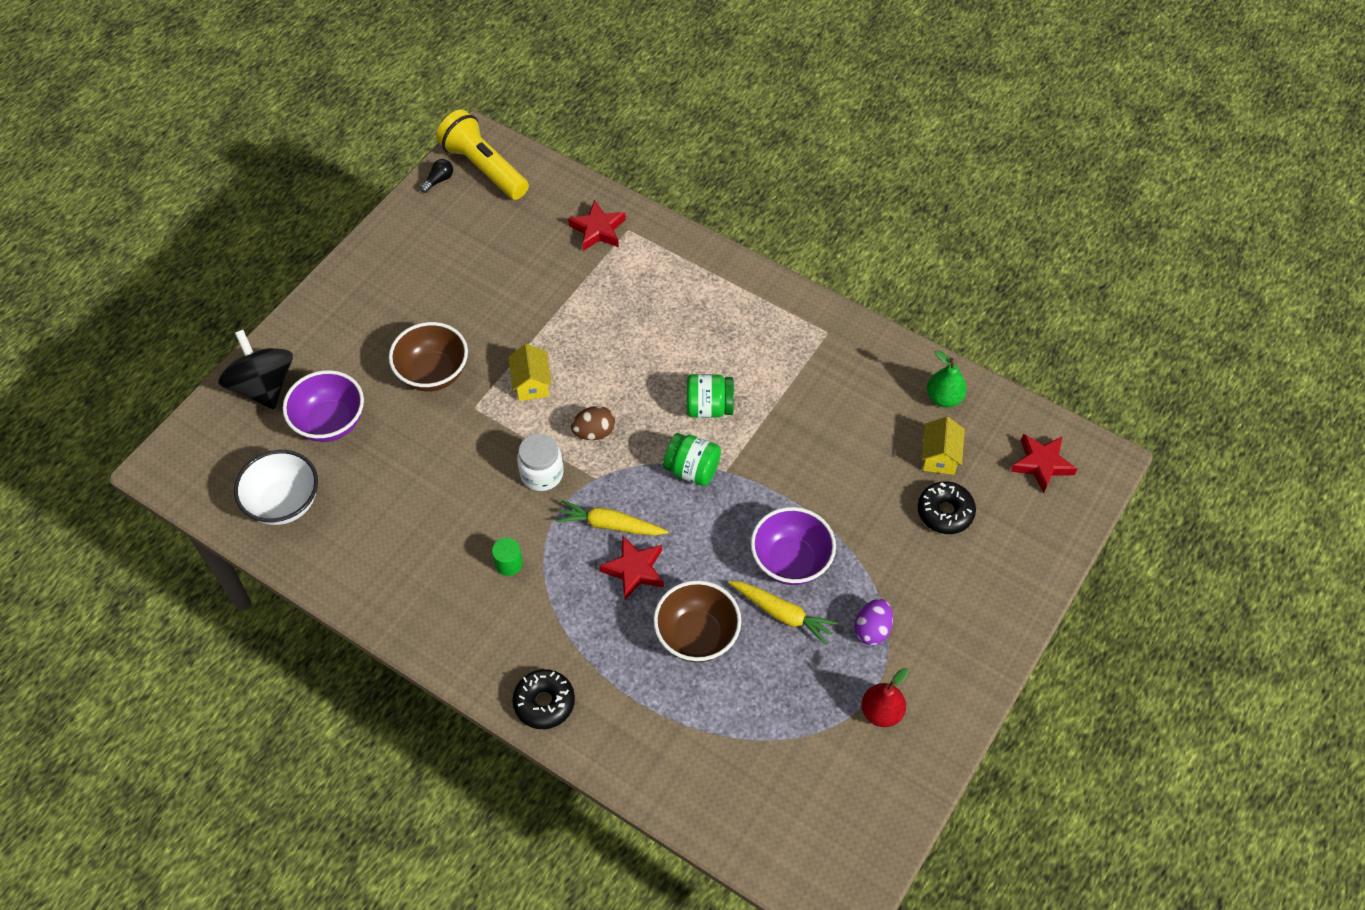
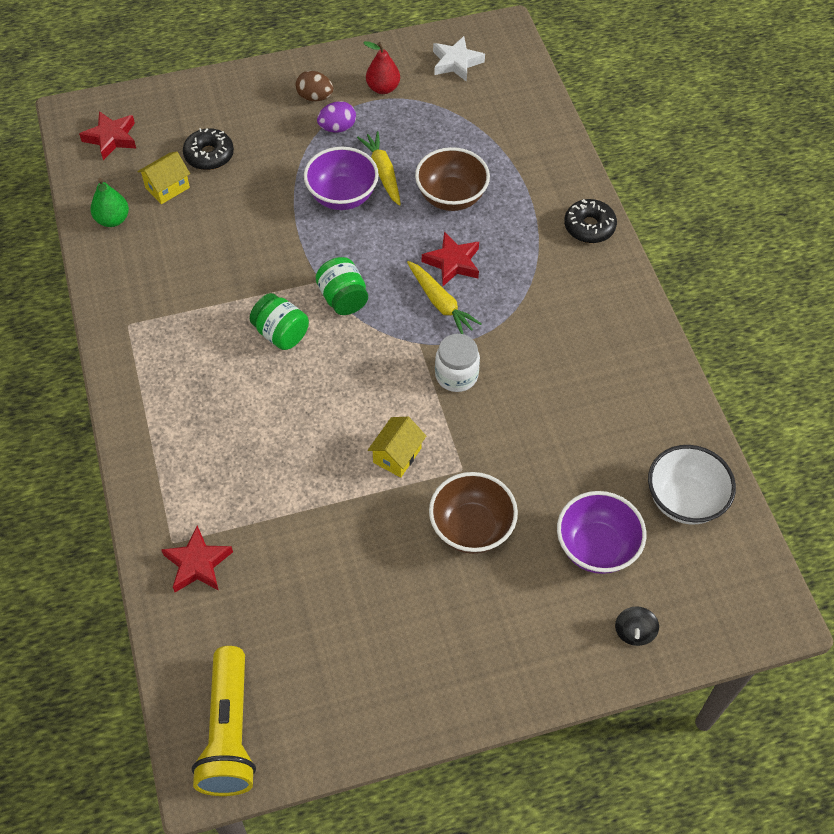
camera: 140 degrees left, 0 degrees up
(263, 386) = (634, 632): black spinning top -> black spinning top, size x0.48
(439, 180) = (287, 754): black light bulb -> none
(509, 563) = (539, 328): green cylinder -> none
(594, 432) = (386, 378): brown egg -> brown egg (315, 97)
(846, 808) = (456, 62): none -> white star

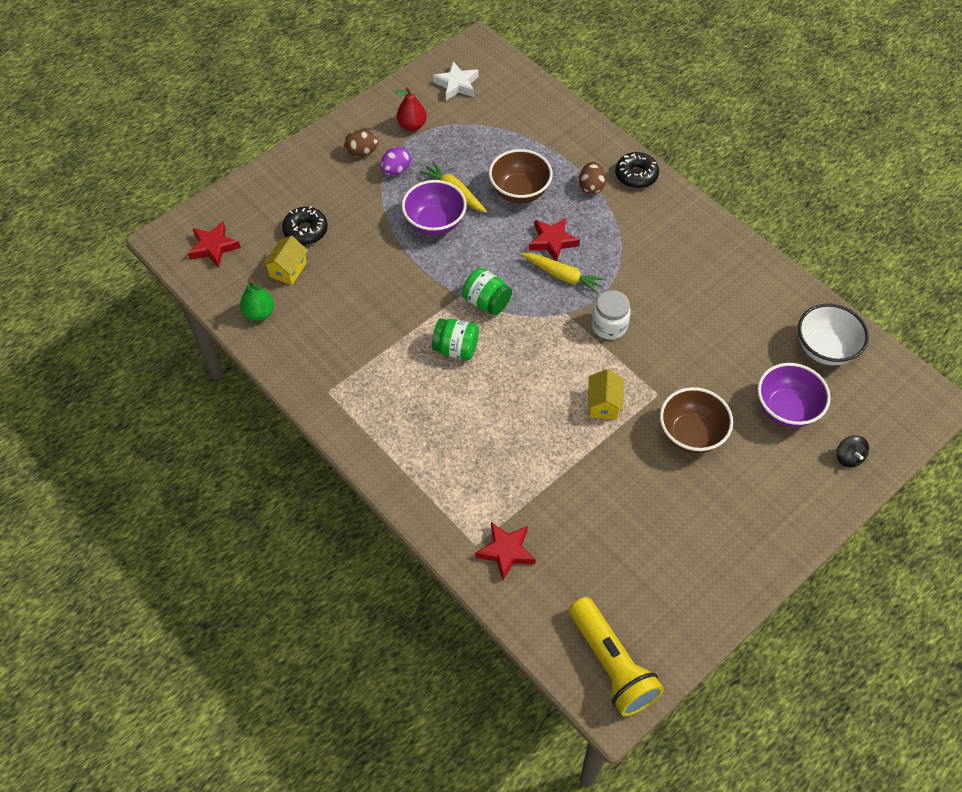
camera: 25 degrees left, 0 degrees up
(531, 221) = (591, 187): none -> brown egg

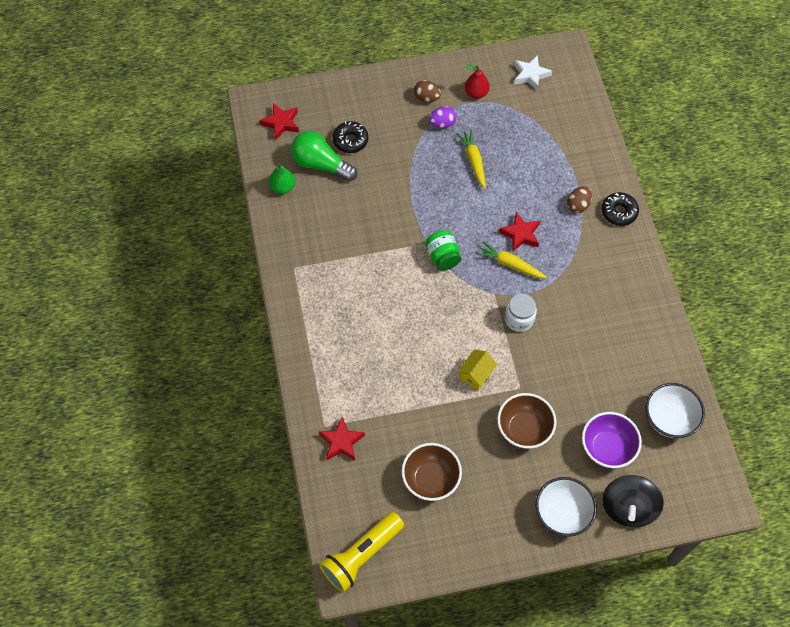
camera: 30 degrees right, 5 degrees up
(288, 269) = (321, 164): yellow house -> green light bulb
(435, 223) = (444, 178): purple bowl -> none
(456, 349) = (399, 281): green jar -> none
(519, 191) = (522, 183): brown bowl -> brown bowl (430, 479)
(563, 276) = (510, 264): yellow carrot -> yellow carrot turned 150 degrees clockwise
(611, 664) = (361, 556): yellow flashlight -> yellow flashlight turned 45 degrees clockwise
(789, 499) = (562, 513): none -> white bowl
(849, 457) = (628, 508): black spinning top -> black spinning top, size x2.08

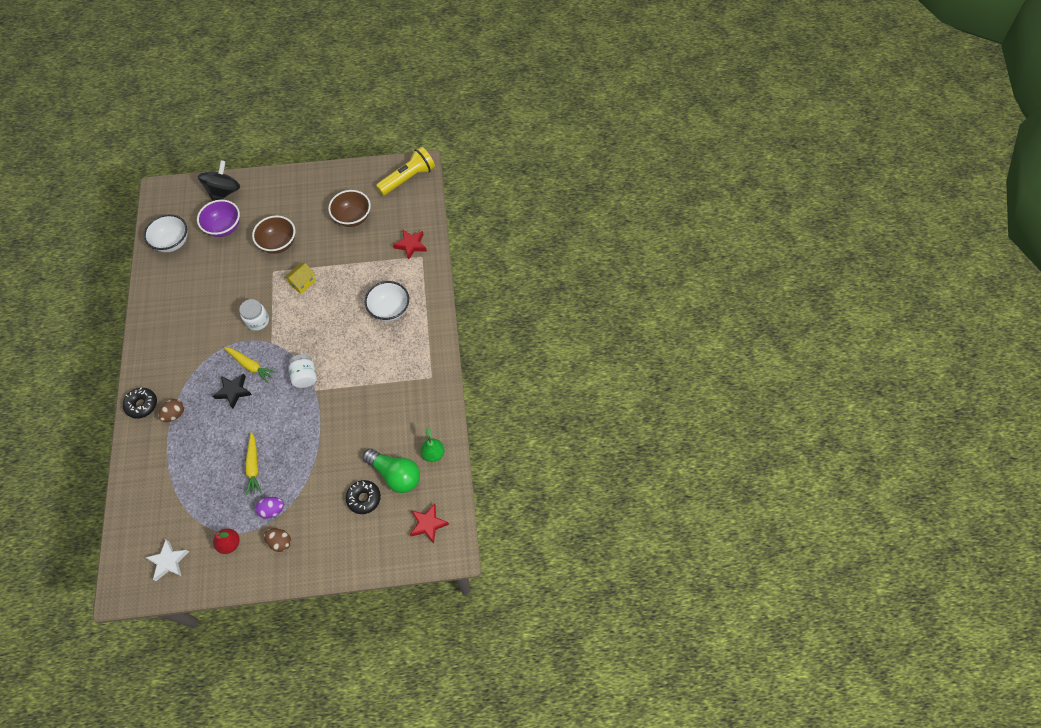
camera: 175 degrees left, 0 degrees up
(442, 257) = (305, 376): green jar -> white jar
(520, 234) = (233, 391): red star -> black star
(562, 513) = (269, 192): white bowl -> white bowl (389, 310)

